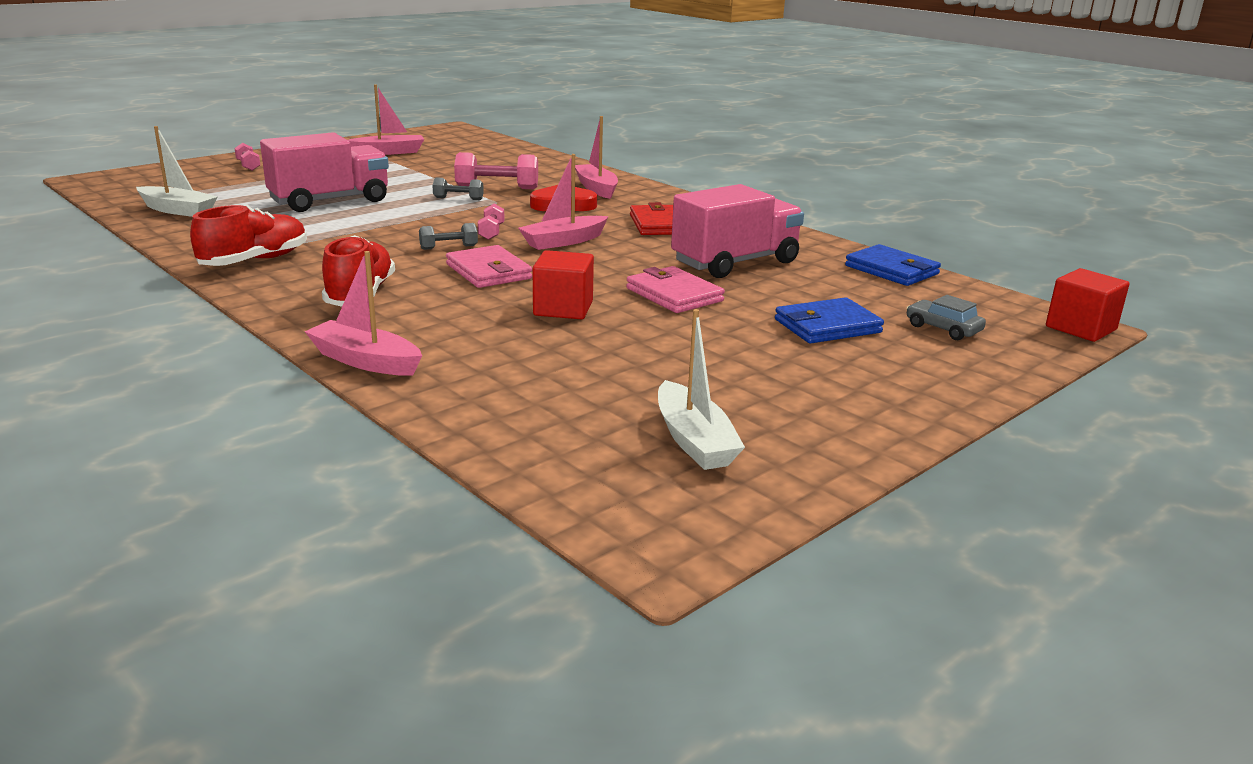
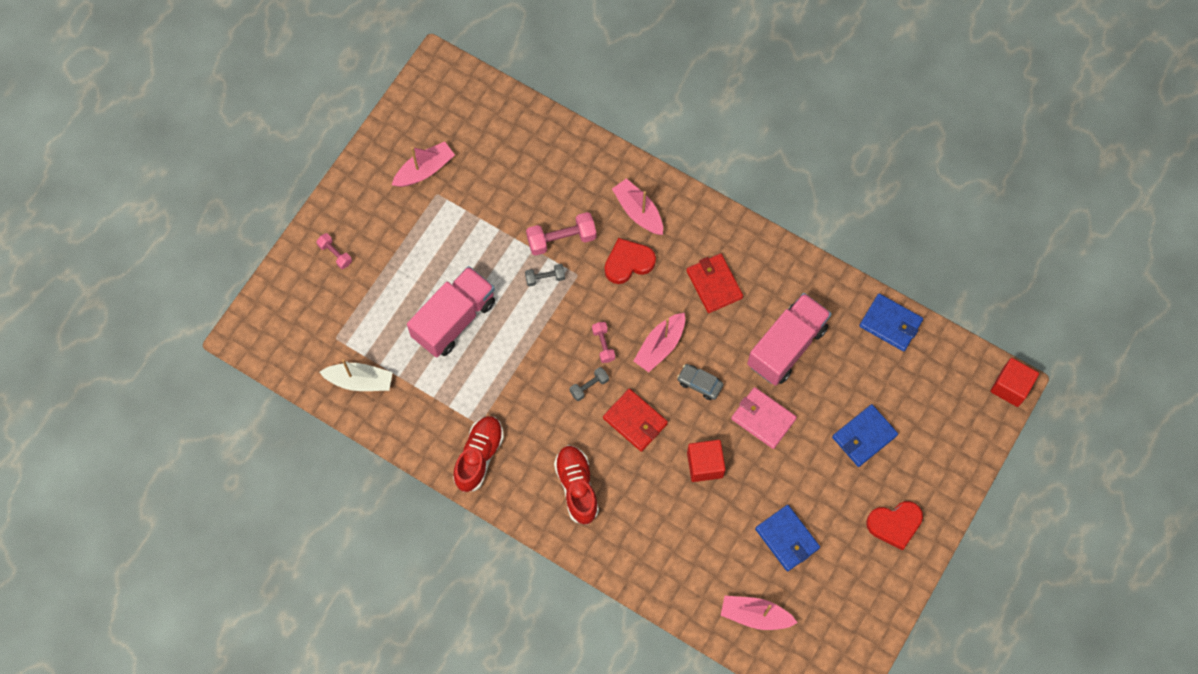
camera: 15 degrees left, 45 degrees up
(365, 361) = (629, 573): pink boat -> pink boat (755, 615)
(488, 271) = (635, 421): pink wallet -> red wallet
(656, 377) = (787, 539): none -> blue wallet
(694, 441) = (824, 602): white boat -> none
(859, 395) = (894, 524): none -> red heart
(943, 329) = (931, 416): grey car -> grey car (699, 383)

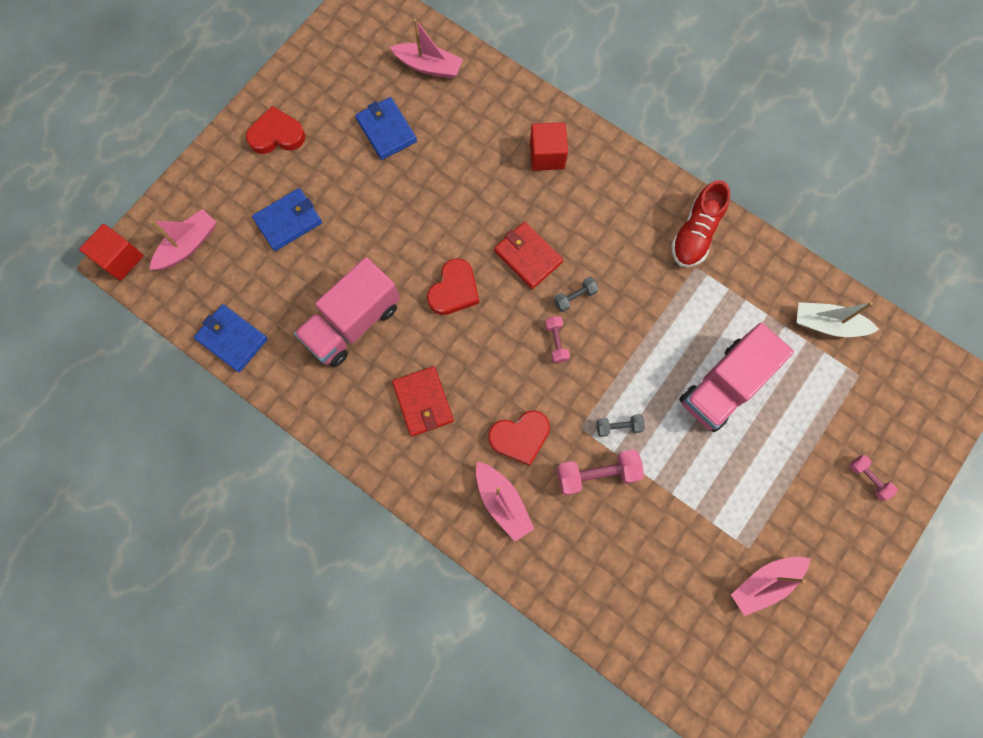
camera: 175 degrees left, 5 degrees up
(577, 487) = (594, 195): red shoe -> none
(660, 346) = (493, 335): pink boat -> pink boat (188, 245)
(699, 383) = (454, 290): grey car -> red heart
(705, 465) = (459, 206): red cube -> red cube (547, 155)
(763, 419) = (391, 248): pink wallet -> none

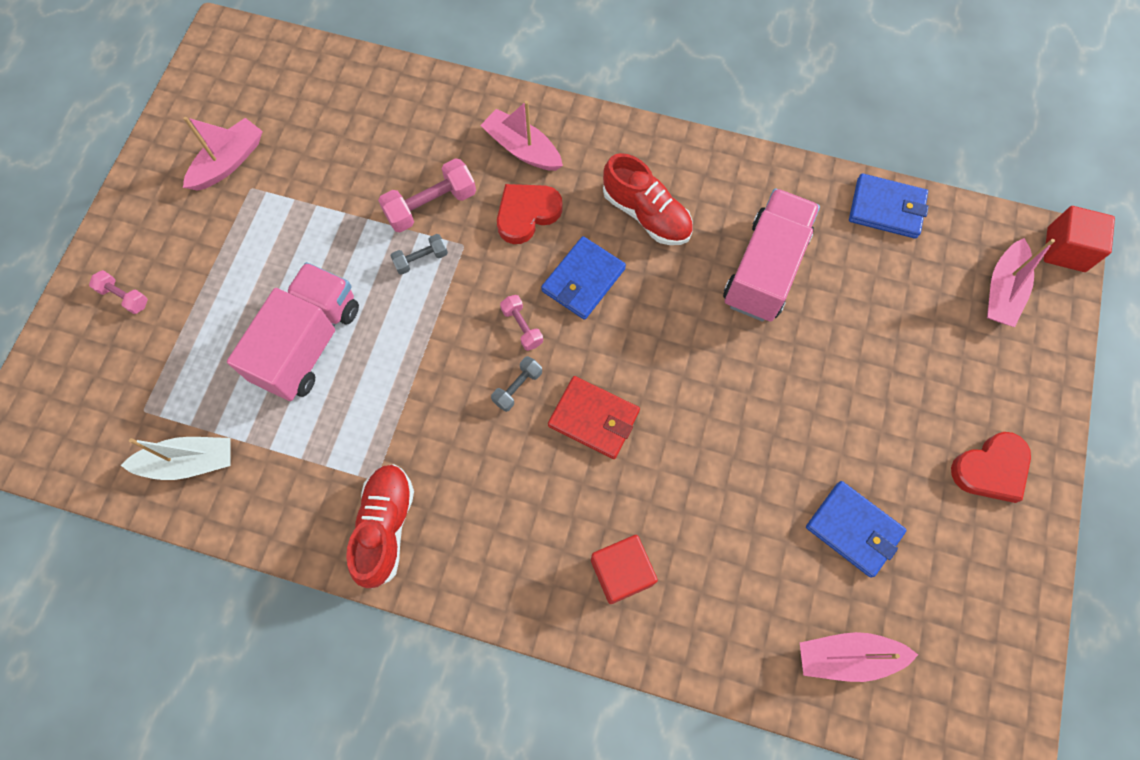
camera: 160 degrees right, 5 degrees down
(288, 221) = (906, 360): blue wallet -> blue wallet (583, 280)
(423, 402) = (646, 214): red wallet -> red shoe
(454, 290) = (666, 346): red heart -> none

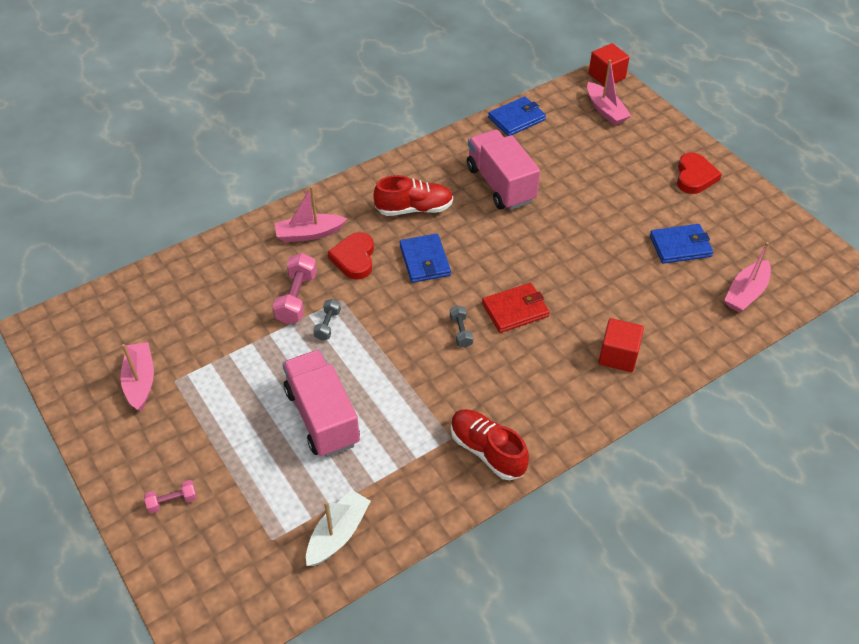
camera: 50 degrees left, 20 degrees down
(522, 327) = (424, 306): pink dumbbell -> none

